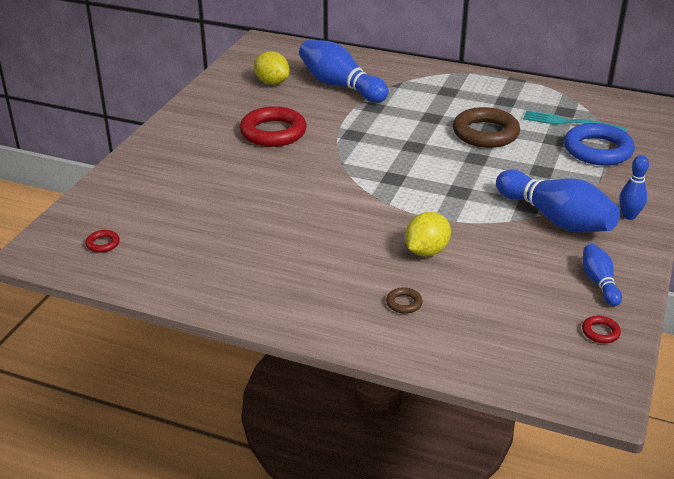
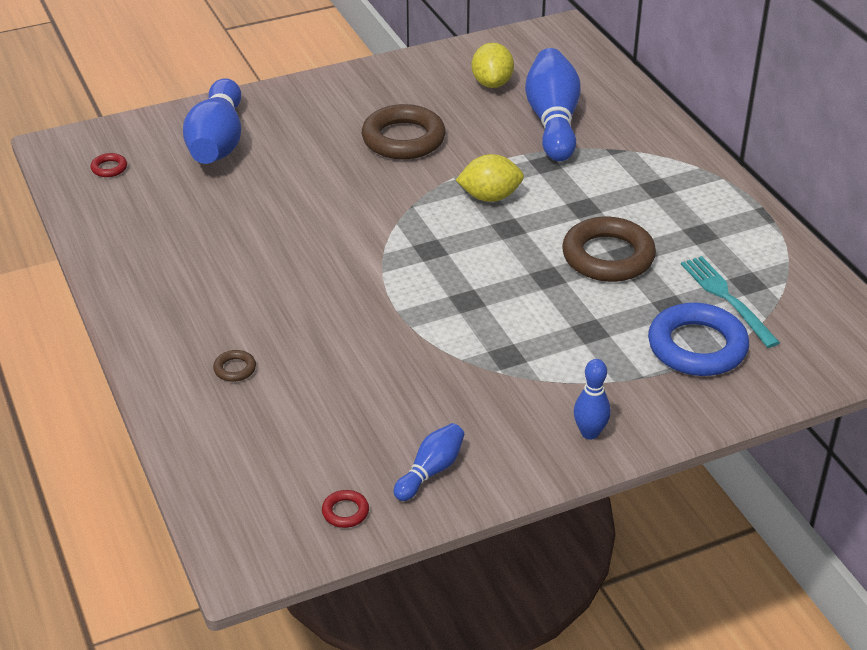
camera: 45 degrees right, 5 degrees up
(273, 132) = (403, 139): red ring -> brown ring
(426, 251) = (333, 337): yellow lemon -> yellow lemon (490, 197)
(556, 219) = (508, 386): blue bowling pin -> blue bowling pin (217, 142)

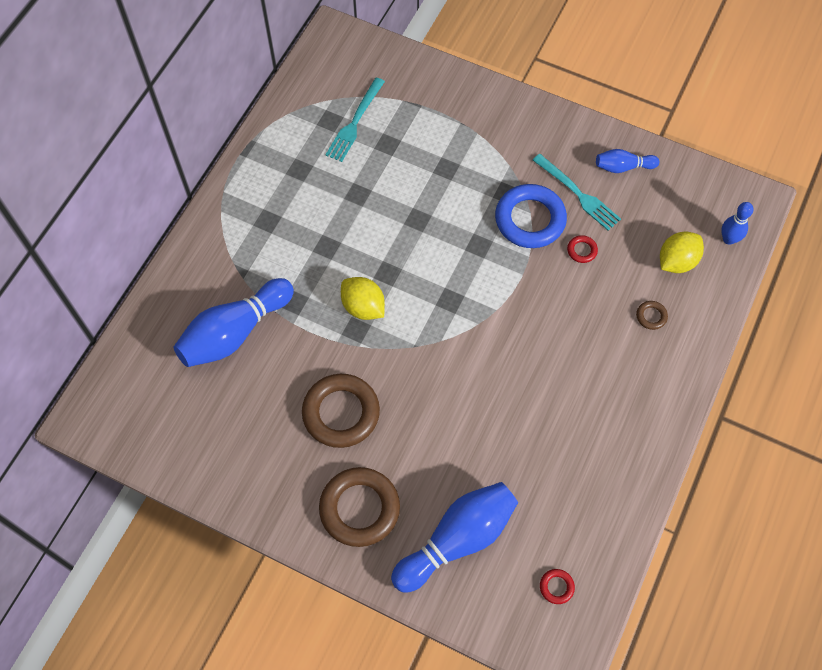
camera: 130 degrees left, 25 degrees up
(345, 512) = (685, 182): red ring -> red ring (582, 250)
(440, 409) = (578, 194): none -> turquoise fork
(492, 83) = (212, 410): yellow lemon -> yellow lemon (676, 261)
(590, 433) = (527, 119): blue bowling pin -> blue bowling pin (728, 239)
(608, 256) = (368, 202): brown ring -> brown ring (359, 508)
(697, 347) = (412, 113): blue ring -> blue ring (530, 219)

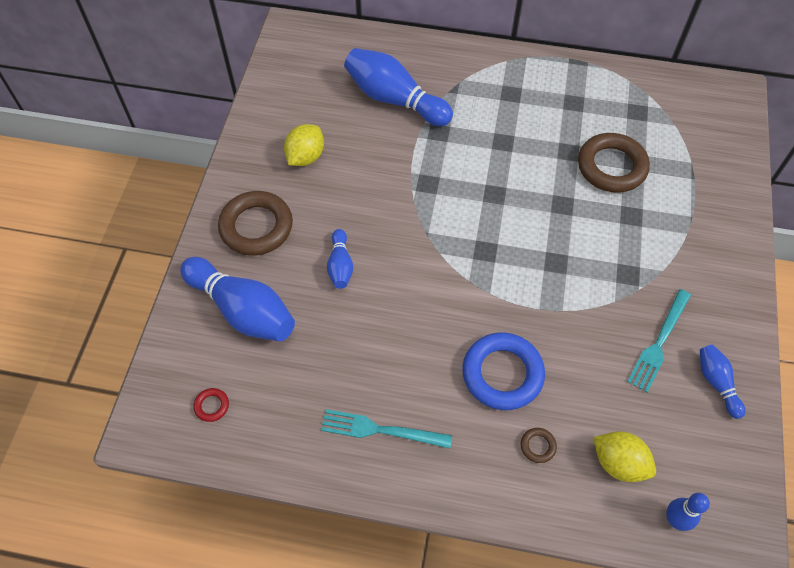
camera: 75 degrees right, 5 degrees down
(341, 413) = (342, 192): brown ring -> brown ring (611, 167)
(355, 122) = (645, 131): turquoise fork -> turquoise fork (380, 430)
(363, 307) = (452, 183): yellow lemon -> yellow lemon (305, 157)
(430, 435) = (340, 265): none -> blue bowling pin
(530, 219) = (606, 302): blue ring -> blue ring (502, 374)
(582, 250) = (590, 359): red ring -> none

